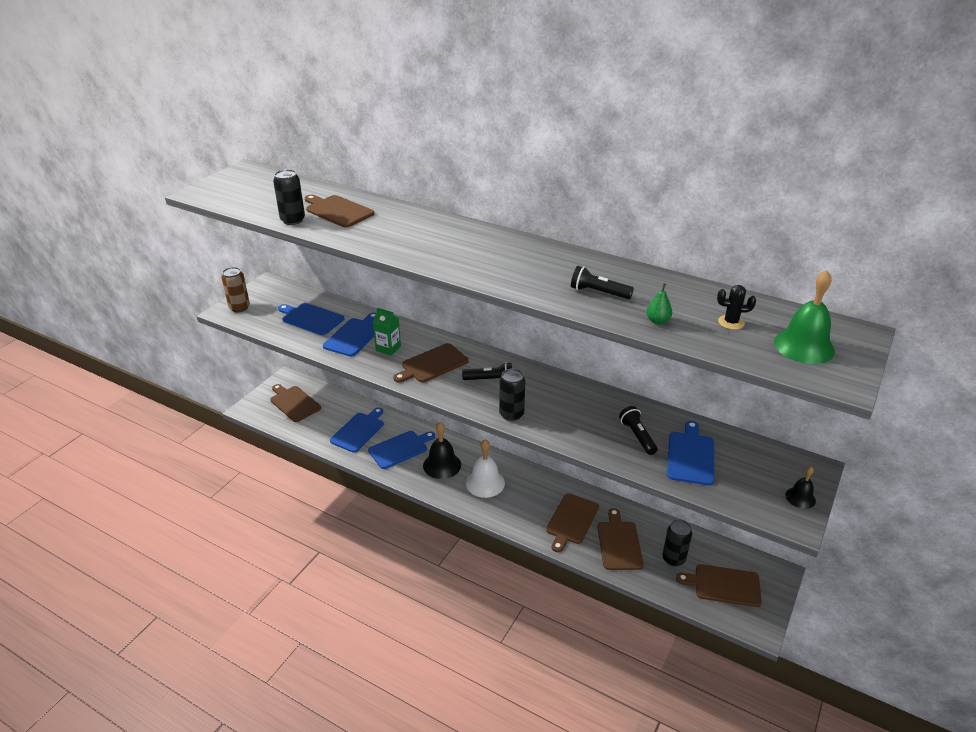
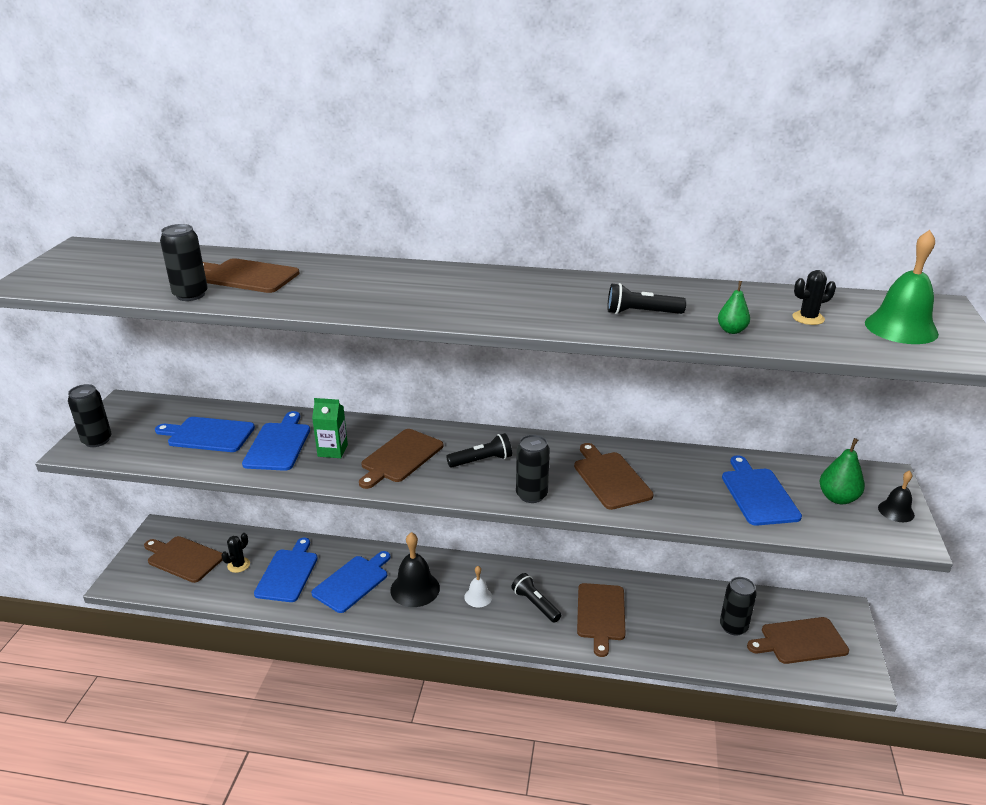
camera: 20 degrees left, 5 degrees down
(239, 307) = (97, 440): brown can -> black can
(328, 417) = (238, 565): none -> black cactus
(485, 483) = (478, 597): white bell -> white bell, size x0.56
(619, 543) = (666, 625): brown cutting board -> brown cutting board (610, 478)
(637, 436) = (688, 486): black flashlight -> black flashlight (535, 604)
(756, 475) = (837, 498): none -> green pear

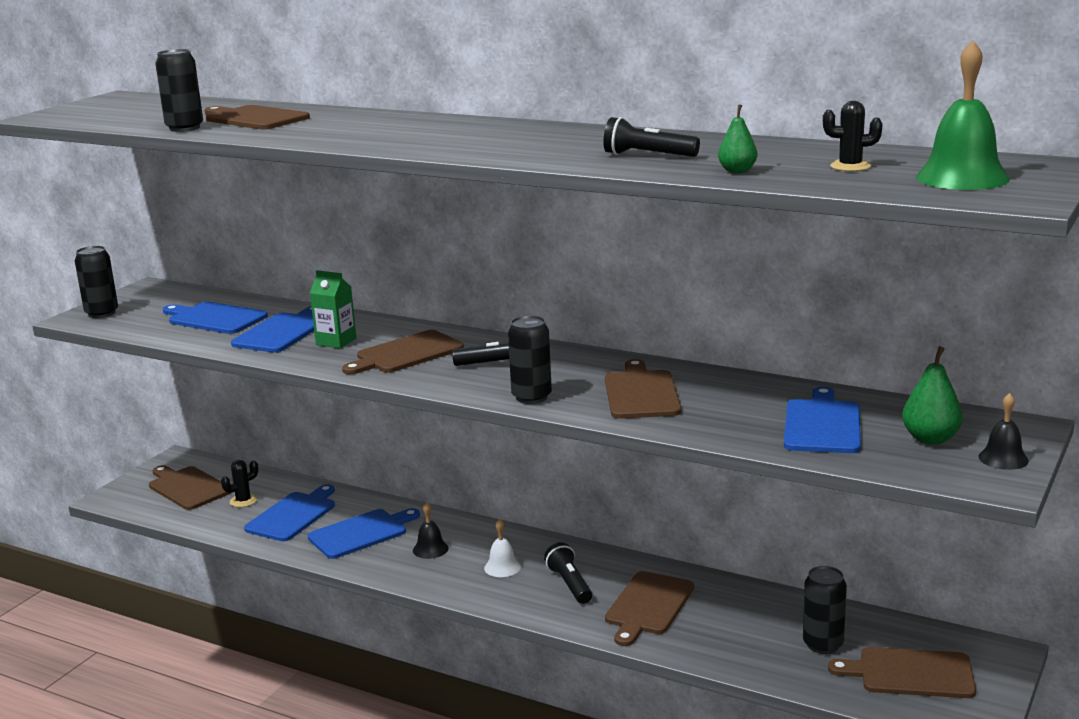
camera: 20 degrees right, 10 degrees down
(415, 589) = (430, 549): black bell -> black bell, size x0.56

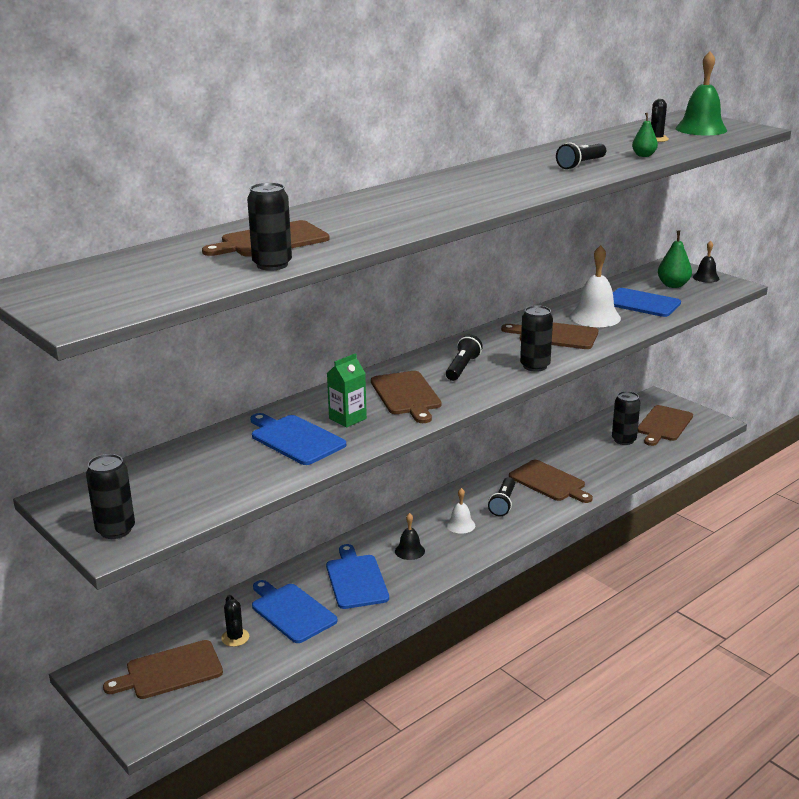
camera: 70 degrees left, 5 degrees up
(215, 318) = (215, 467): blue cutting board -> none
(569, 584) = (503, 503): black flashlight -> black flashlight turned 75 degrees counterclockwise
(731, 406) = (595, 317): none -> white bell

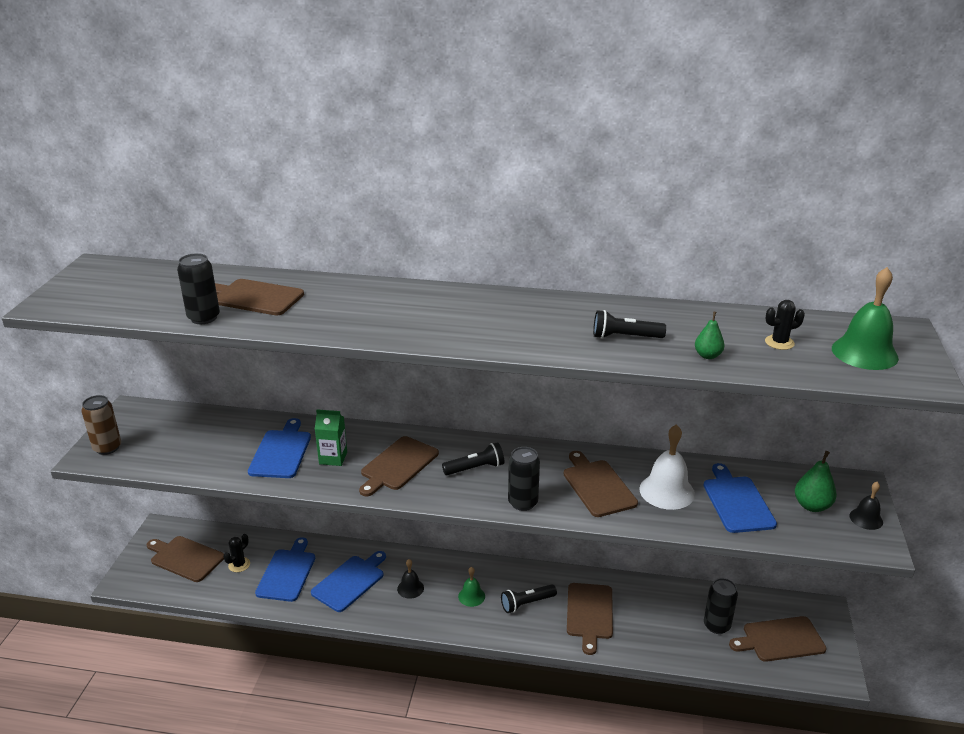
camera: 50 degrees right, 5 degrees up
(115, 530) = (107, 448): black can -> brown can
(460, 525) = (471, 596): white bell -> green bell

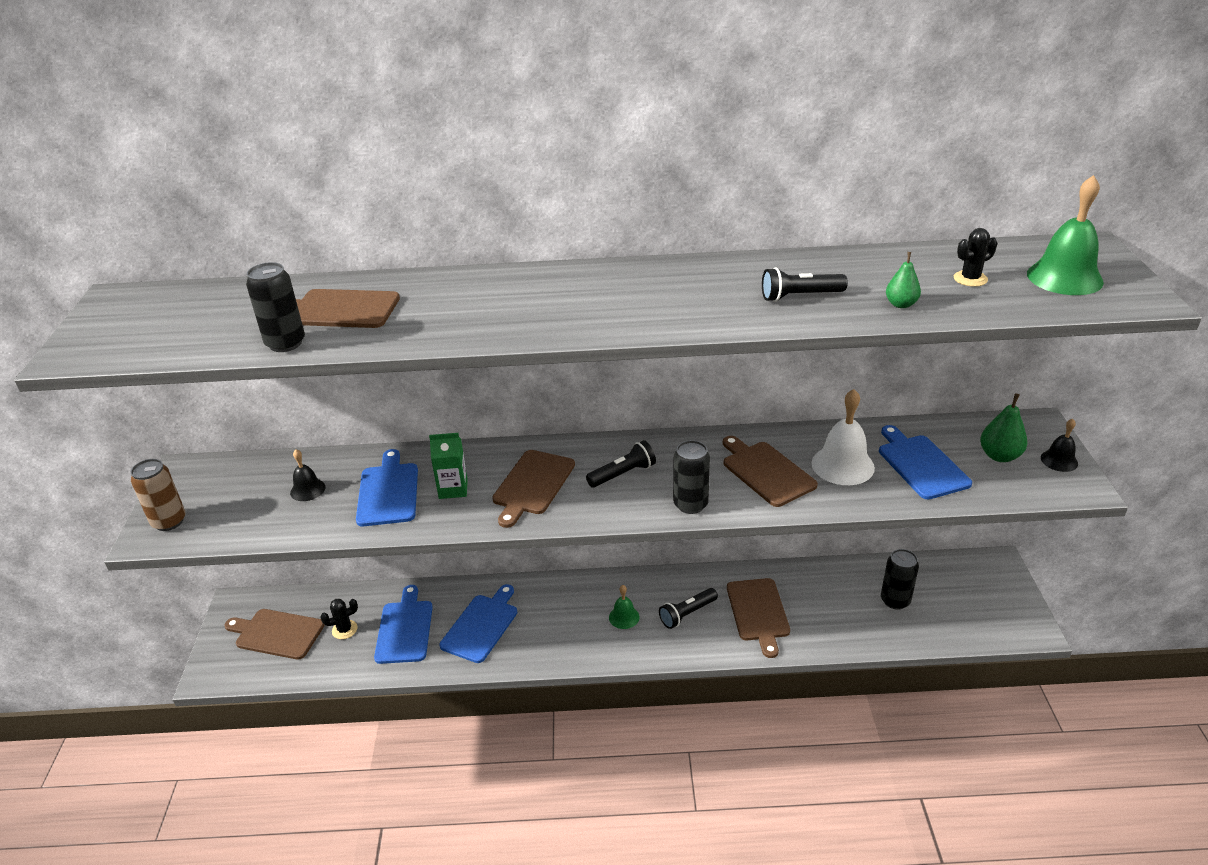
camera: 10 degrees left, 5 degrees up
(239, 565) = (344, 630): black cactus -> black cactus turned 45 degrees clockwise
(410, 588) = (552, 620): black bell -> black bell (307, 489)
(780, 639) = (964, 603): brown cutting board -> none

